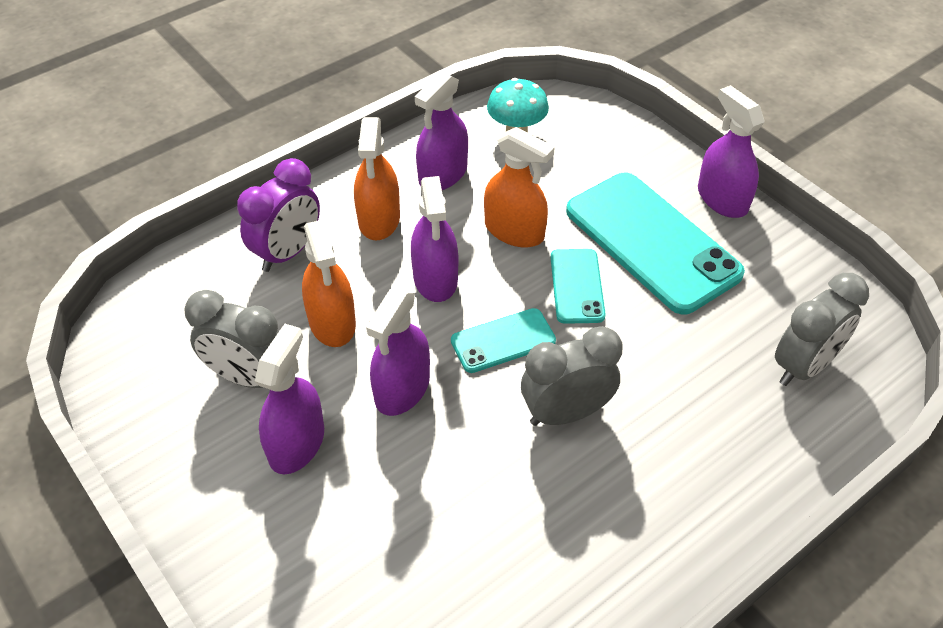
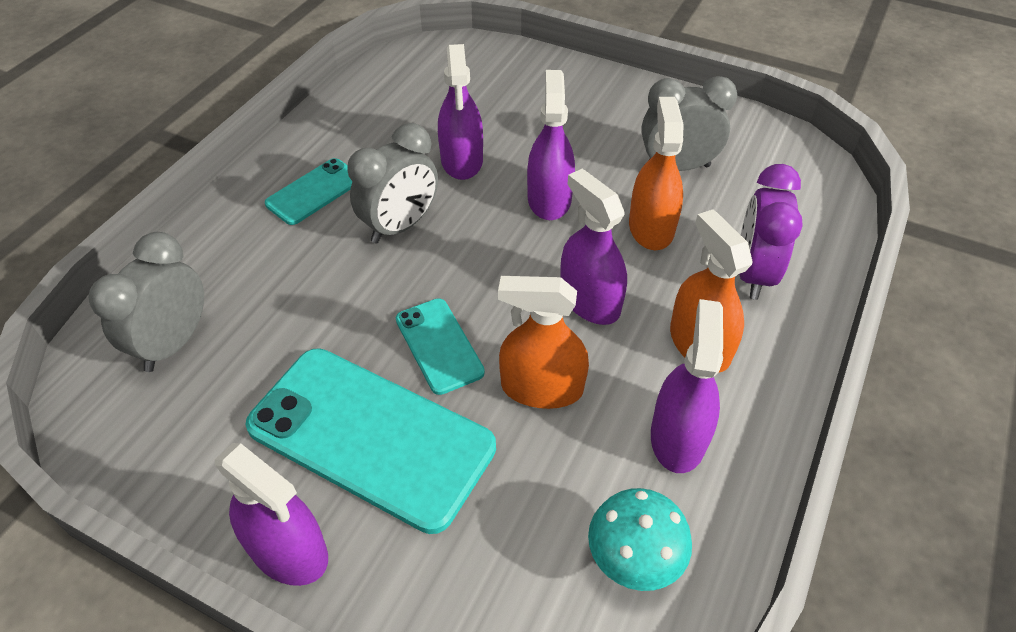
camera: 155 degrees right, 0 degrees up
(296, 443) = (599, 141): purple spray bottle -> purple spray bottle (462, 160)
(332, 322) = (651, 227): orange spray bottle -> orange spray bottle turned 45 degrees clockwise
(503, 341) = (486, 265): turquoise phone -> turquoise phone (314, 192)

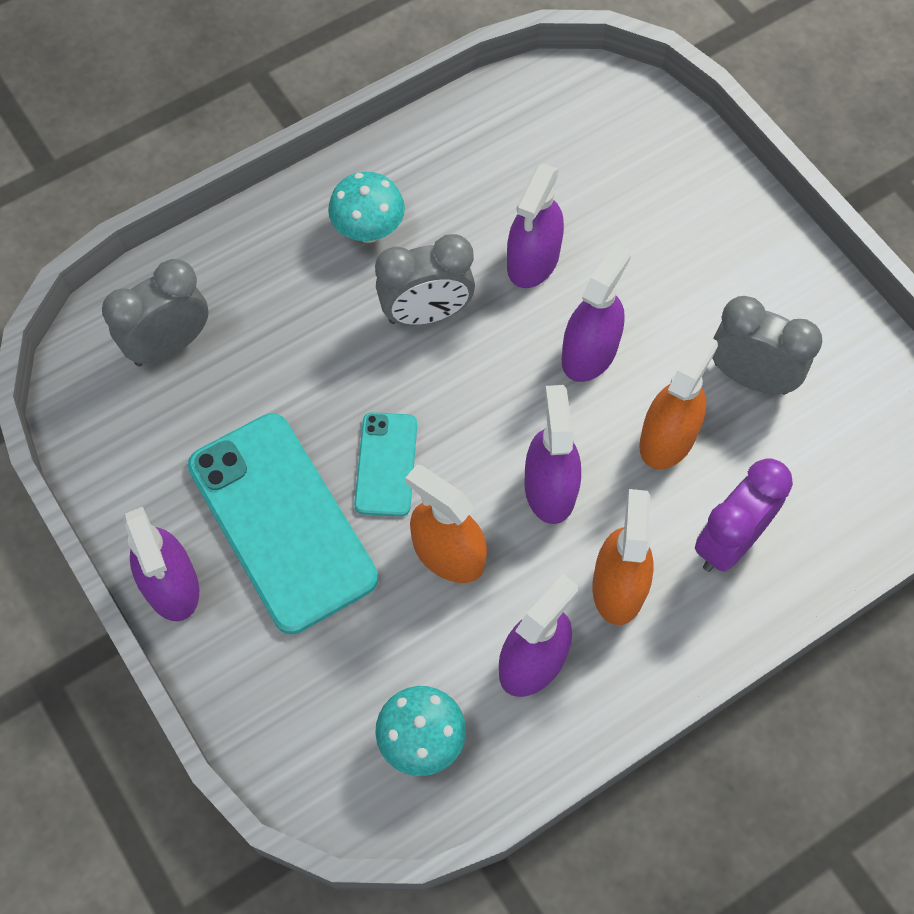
camera: 30 degrees right, 15 degrees up
(314, 192) = (368, 231): turquoise phone -> turquoise mushroom

